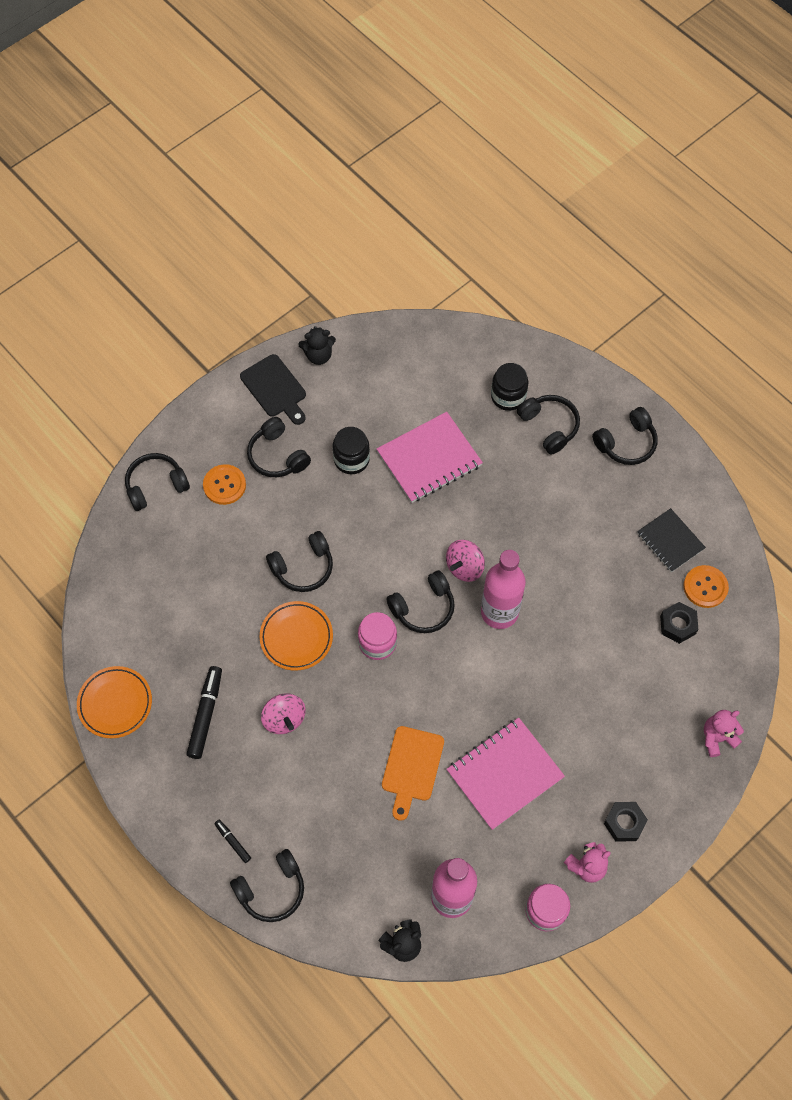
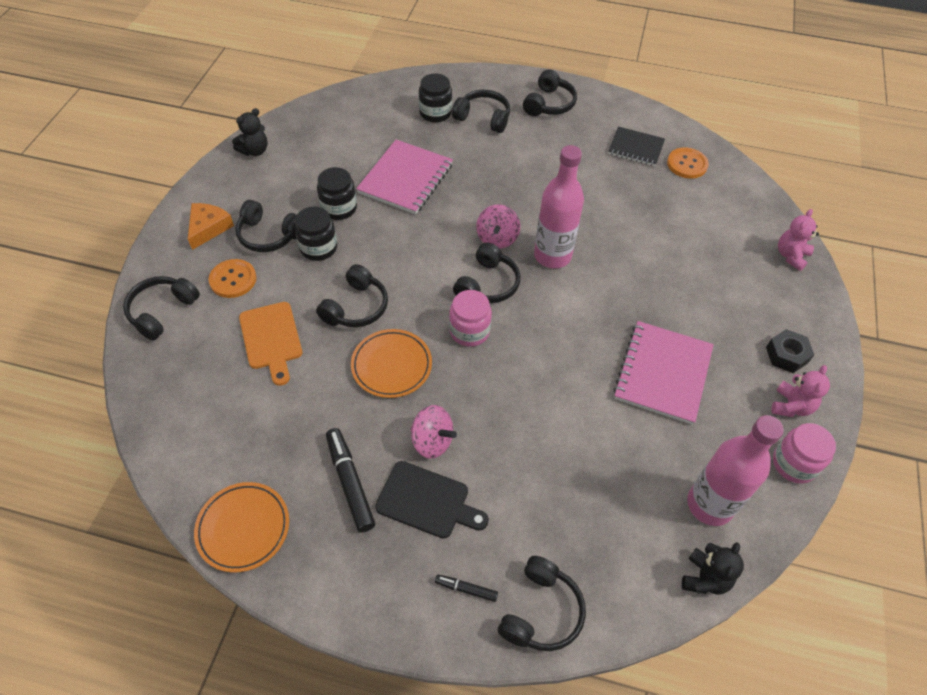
camera: 35 degrees left, 10 degrees down
(234, 421) = (208, 228): none -> orange cheese
(275, 388) = (231, 189): black cutting board -> black cutting board (427, 501)
(309, 492) = (318, 248): none -> black jar
(411, 767) = (581, 414): orange cutting board -> orange cutting board (271, 339)
(677, 625) = (691, 197): black nut -> none

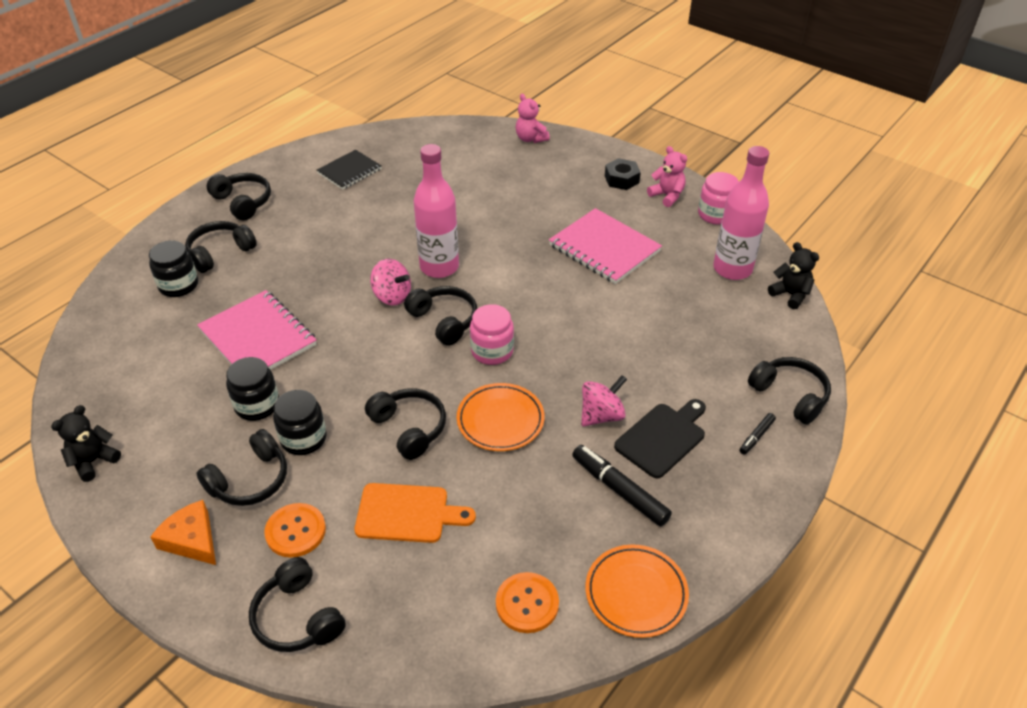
camera: 65 degrees left, 10 degrees down
(255, 151) = (93, 461): black teddy bear -> black teddy bear turned 120 degrees counterclockwise
(350, 482) = (619, 490): black marker -> black marker turned 45 degrees clockwise
(687, 164) = (393, 151): orange button -> orange button (527, 603)

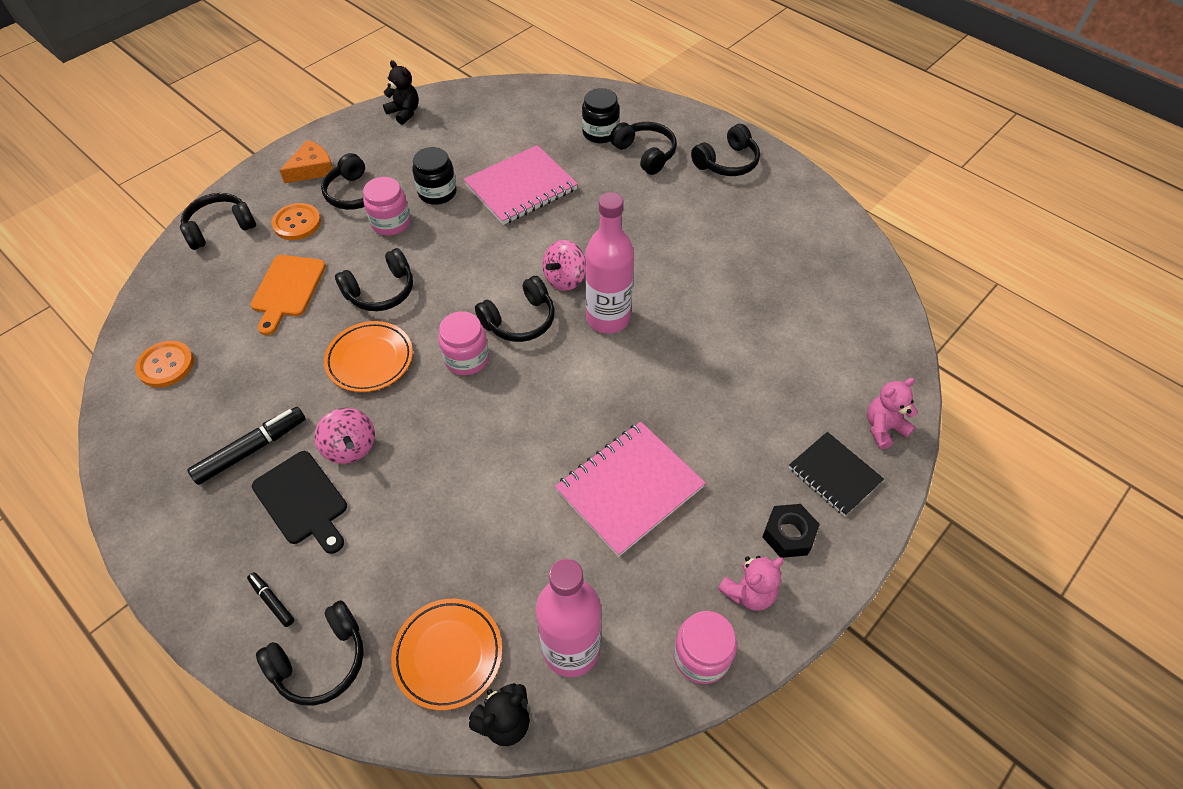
camera: 95 degrees right, 10 degrees up
(303, 438) = (391, 223): black jar -> pink jar
(349, 171) = (788, 241): black notebook -> black notebook (834, 475)
(636, 593) = (137, 446): orange plate -> orange plate (448, 655)

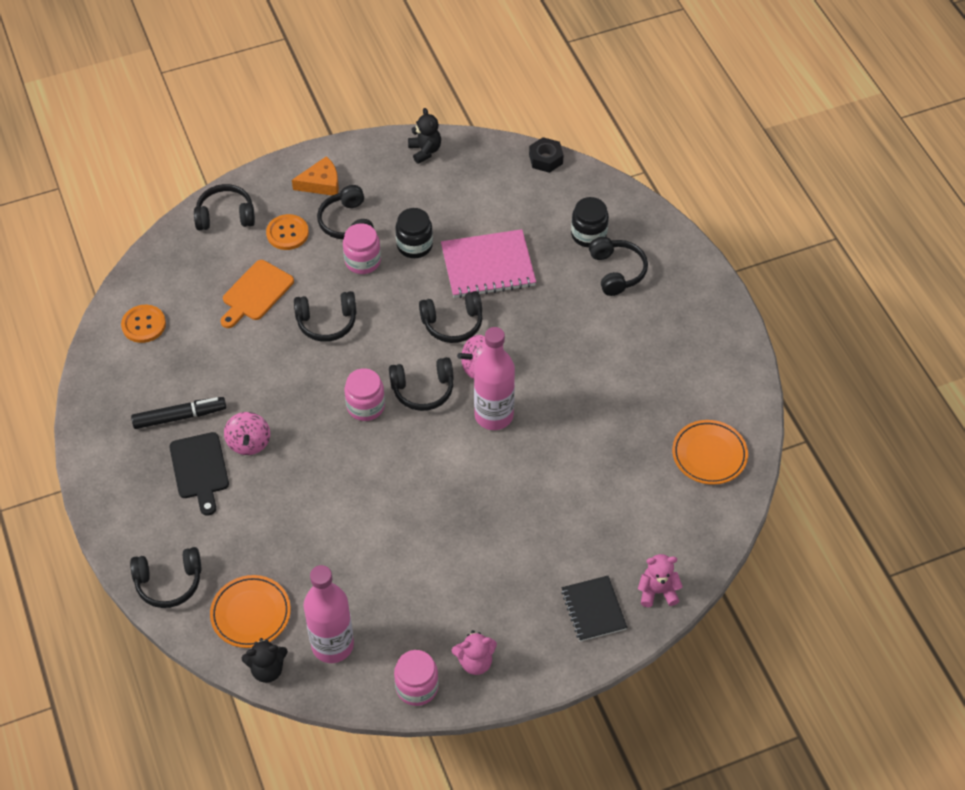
camera: 25 degrees right, 0 degrees up
(272, 601) = (153, 530): black marker -> none
(370, 360) = (293, 378): orange plate -> orange plate (709, 455)
(629, 489) = (433, 556): pink notebook -> none
(727, 162) = (686, 307): black headphones -> black headphones (452, 324)
(788, 534) = (529, 636): black nut -> black nut (545, 159)

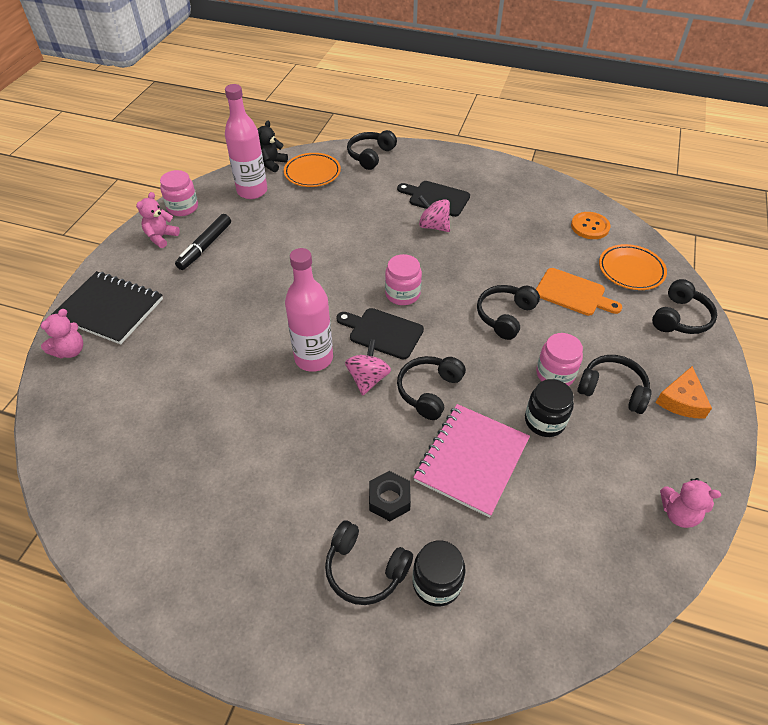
camera: 130 degrees right, 5 degrees down
(180, 417) = (488, 208): black marker -> black marker (205, 246)
(256, 293) = (573, 293): orange cutting board -> orange cutting board turned 135 degrees clockwise
(287, 233) = (629, 344): orange button -> none
(423, 390) = (382, 332): black headphones -> black cutting board
(425, 151) = (678, 513): black teddy bear -> pink teddy bear
(545, 159) = (587, 630): black nut -> black nut (389, 499)
(593, 609) = (109, 309): black notebook -> black notebook, size x1.58
(709, 455) = (108, 475): orange plate -> orange plate (631, 270)

